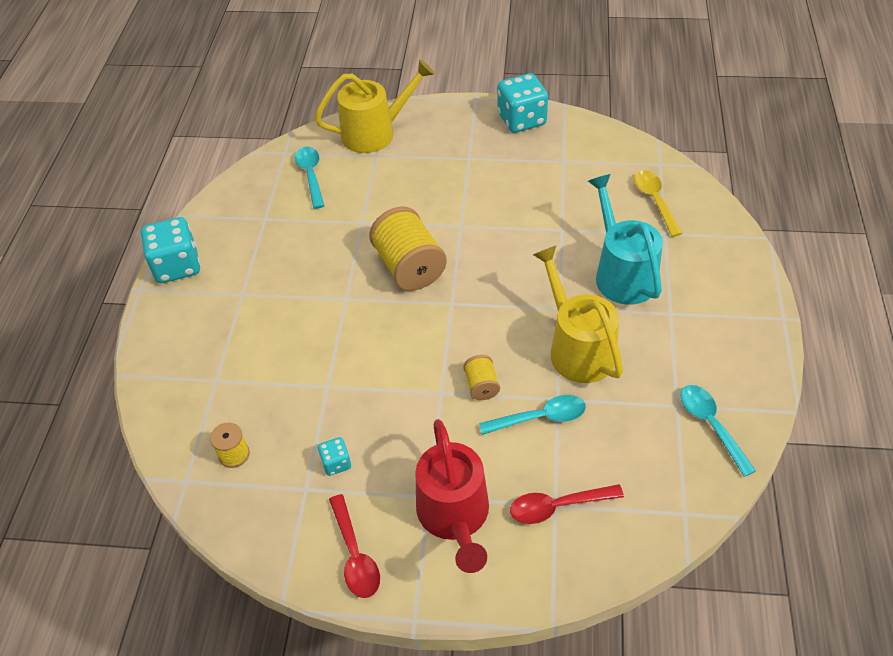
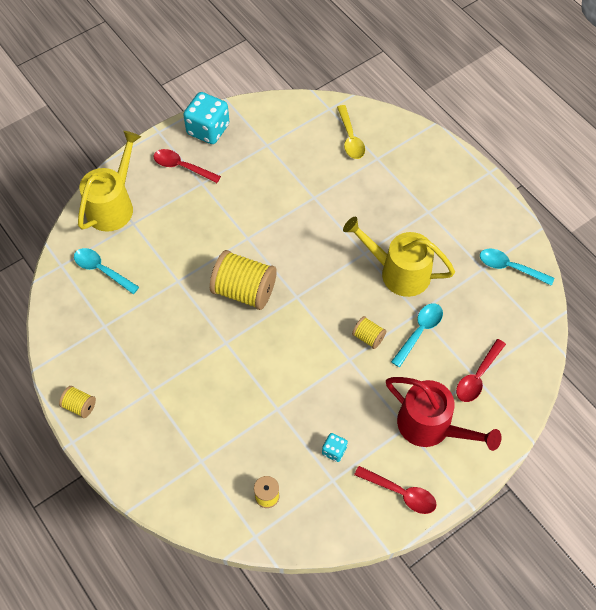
camera: 45 degrees left, 10 degrees up
(177, 266) = (80, 406): turquoise dice -> yellow spool
(465, 136) = (182, 167): none -> red spoon
(622, 273) = (377, 203): turquoise watering can -> none
(654, 201) = (350, 138): yellow spoon -> yellow spoon turned 135 degrees counterclockwise

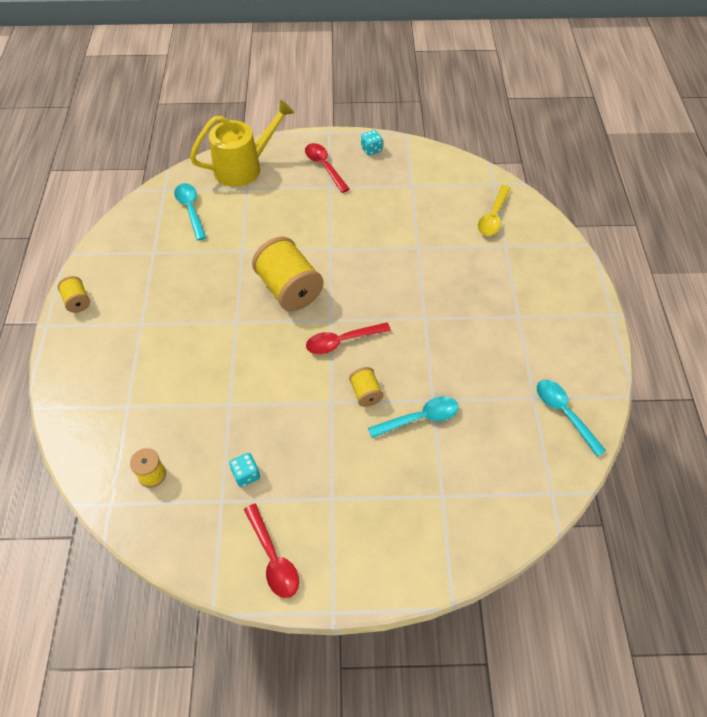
camera: 35 degrees right, 5 degrees down
(208, 129) = (371, 149): turquoise dice -> turquoise dice, size x0.49
(398, 272) = (444, 353): yellow watering can -> none
(431, 426) = (357, 514): red watering can -> none
(477, 377) = (444, 497): red spoon -> red spoon (342, 341)

